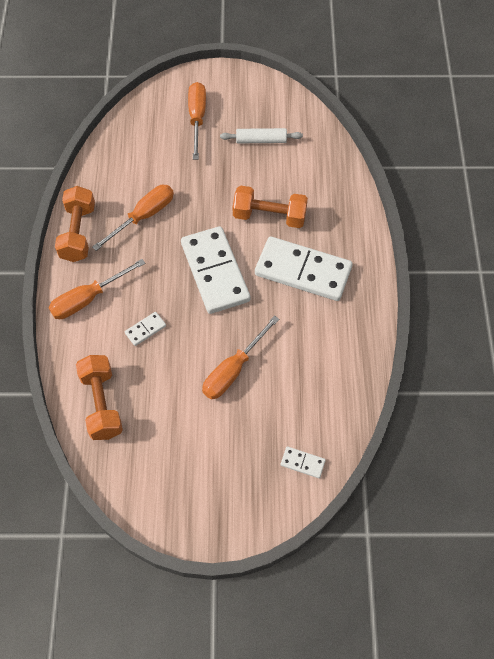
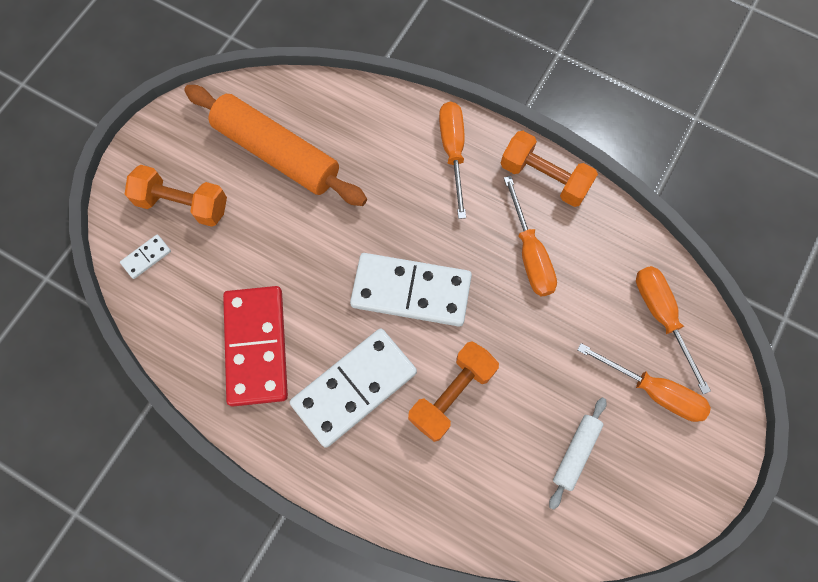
camera: 120 degrees right, 10 degrees up
(102, 404) = (327, 114): orange dumbbell -> orange dumbbell (183, 204)
(145, 329) = (383, 188): white domino -> none
(158, 421) = (277, 153): none -> orange rolling pin
(233, 370) = (284, 247): orange screwdriver -> orange screwdriver (661, 317)
(316, 344) = (256, 346): none -> red domino

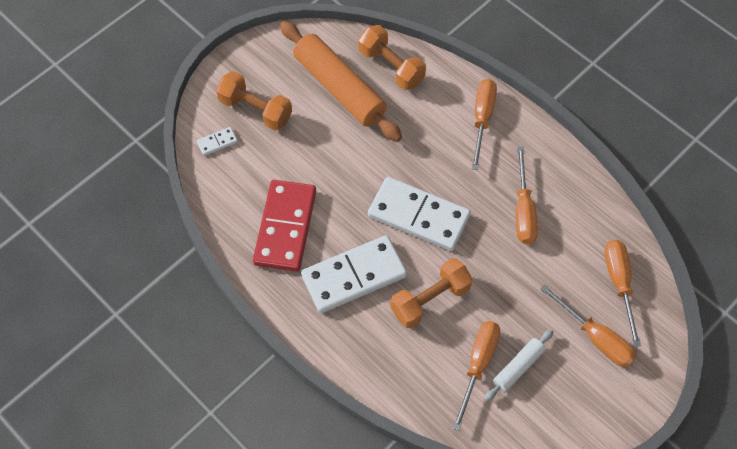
camera: 15 degrees right, 10 degrees down
(529, 463) = (478, 365): none -> orange screwdriver
(544, 177) = (552, 156): orange dumbbell -> orange dumbbell (391, 67)

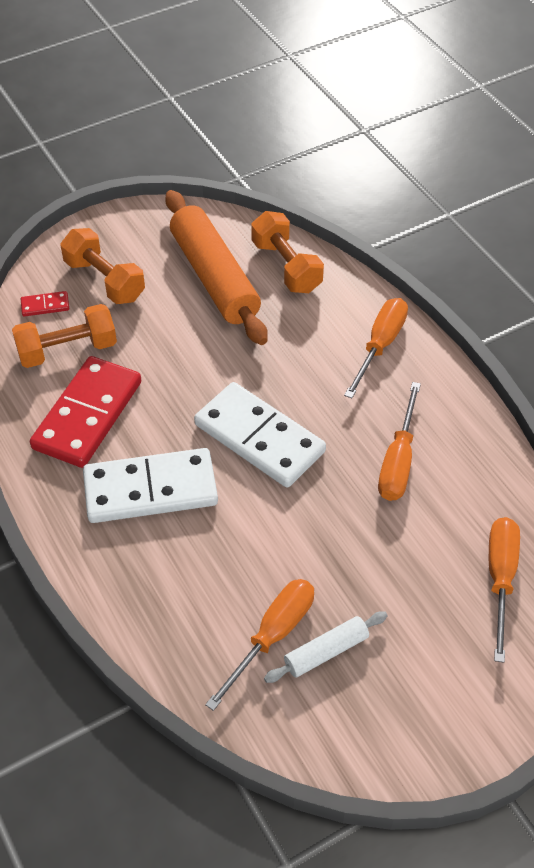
camera: 15 degrees right, 10 degrees down
(217, 142) = (45, 305): white domino -> red domino
(430, 300) = (238, 540): orange dumbbell -> orange dumbbell (67, 350)
(596, 338) = (446, 639): orange screwdriver -> none

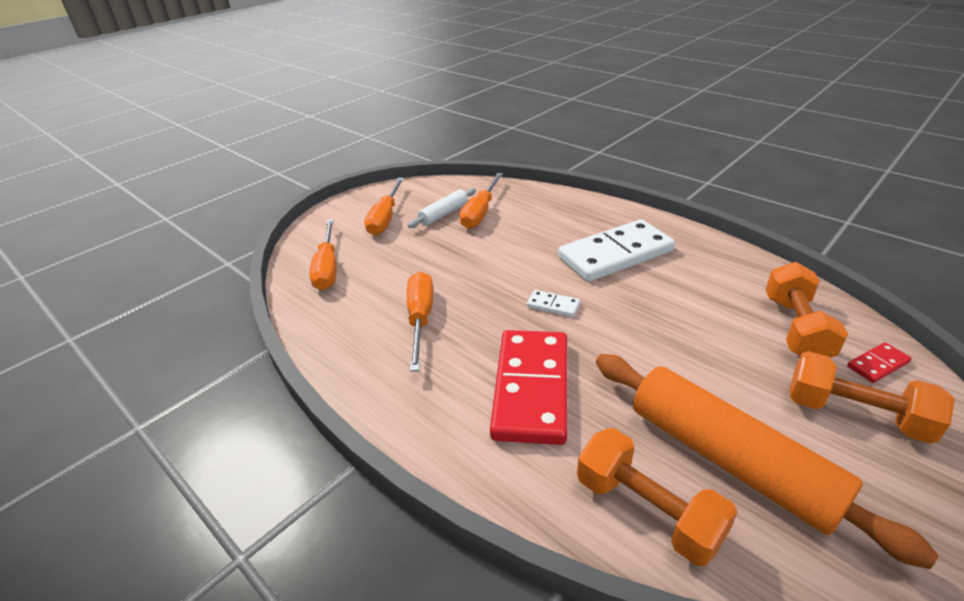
camera: 165 degrees right, 15 degrees down
(67, 350) = (796, 328): orange dumbbell -> orange dumbbell turned 45 degrees counterclockwise
(88, 415) = (714, 285): red domino -> red domino (531, 388)
(259, 438) = (553, 305): white domino -> white domino, size x0.41
(380, 345) = (469, 424): orange screwdriver -> orange screwdriver (385, 218)

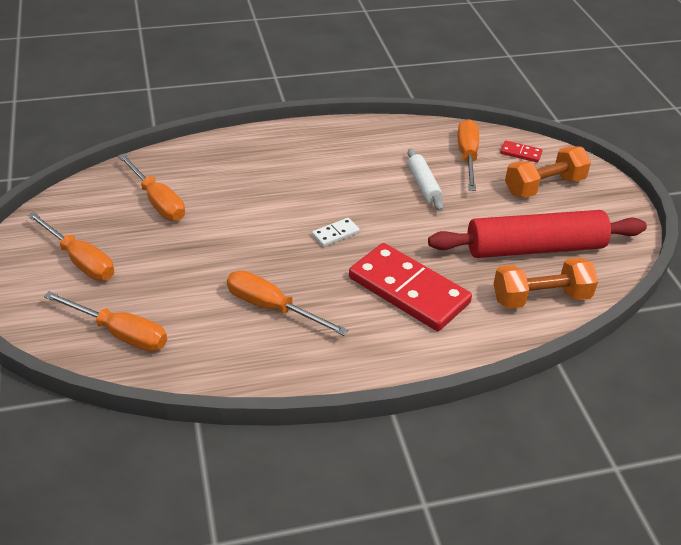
camera: 60 degrees left, 5 degrees up
(444, 214) = (128, 222): white rolling pin -> white rolling pin (424, 185)
(615, 254) = (312, 172): white domino -> none
(729, 460) = (535, 248): orange rolling pin -> red rolling pin
(796, 328) = (467, 156): orange dumbbell -> orange screwdriver
(878, 364) = (520, 153): red domino -> red domino turned 75 degrees counterclockwise

